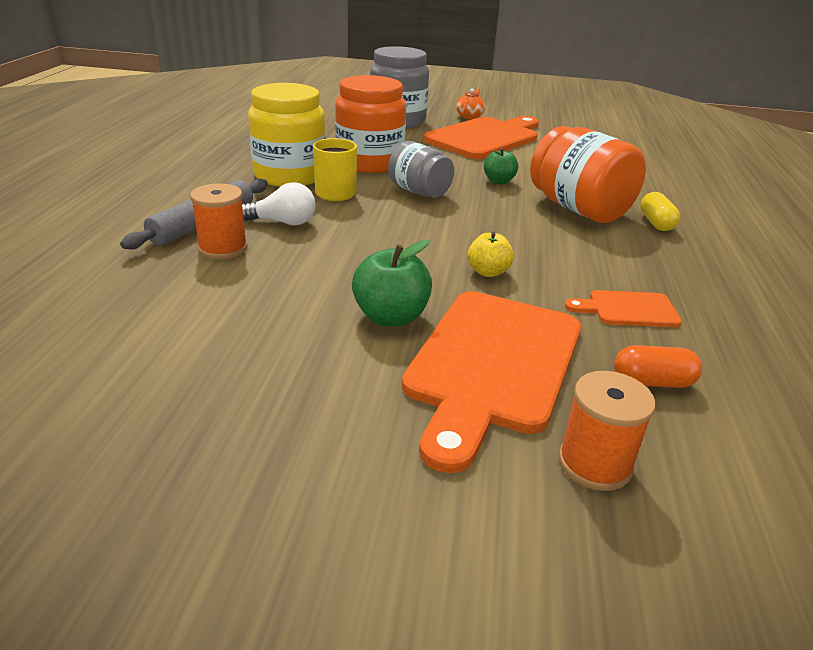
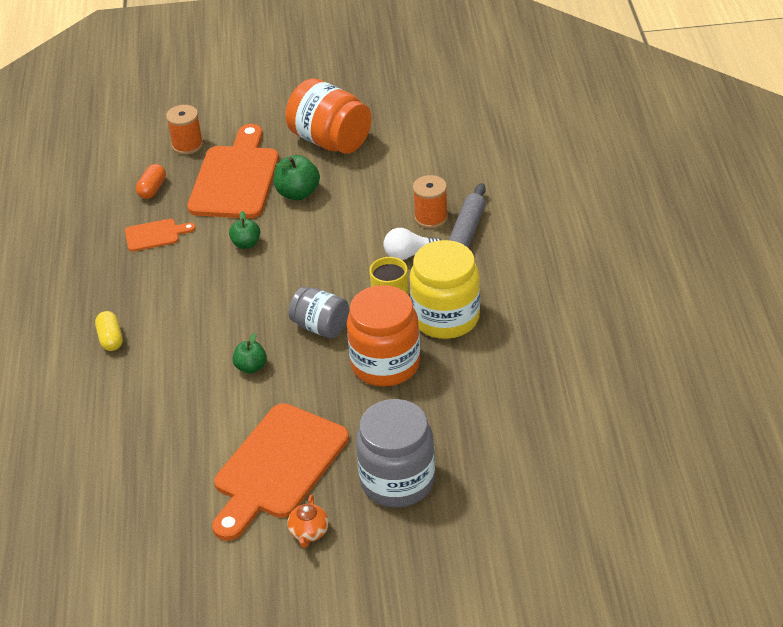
camera: 170 degrees right, 10 degrees up
(488, 272) = (246, 244): yellow apple -> green apple
(579, 209) = (176, 341): orange jar -> orange jar (330, 140)
(652, 382) = (152, 189): orange capsule -> orange capsule turned 60 degrees counterclockwise

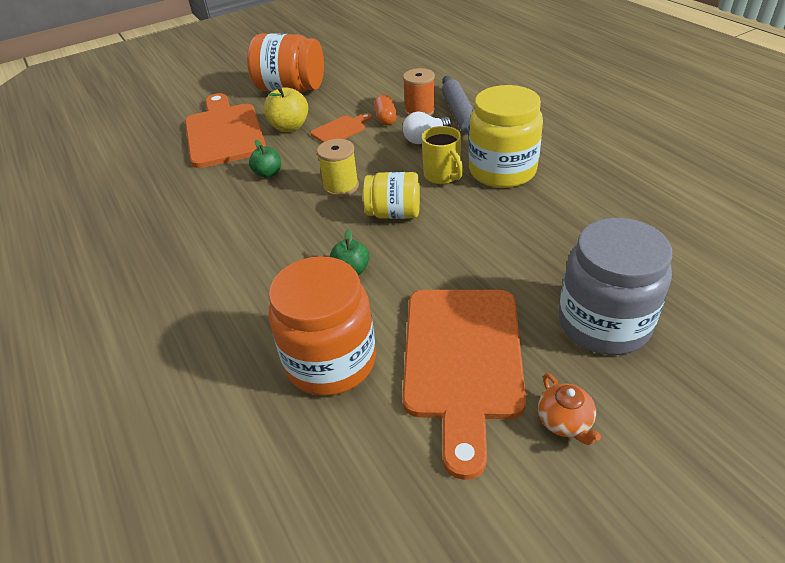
camera: 25 degrees left, 0 degrees up
(110, 339) = (173, 297): yellow capsule -> none
(152, 189) = (146, 161): orange capsule -> orange capsule (386, 118)
(155, 235) = (170, 193): orange cutting board -> orange cutting board (340, 130)
(187, 145) = (162, 123): orange spool -> none
(297, 282) = (341, 186): none -> yellow spool
(298, 193) = (289, 127): green apple -> yellow apple
(320, 327) = (394, 213): grey jar -> yellow jar
(385, 364) = (484, 223): orange jar -> orange jar (331, 361)

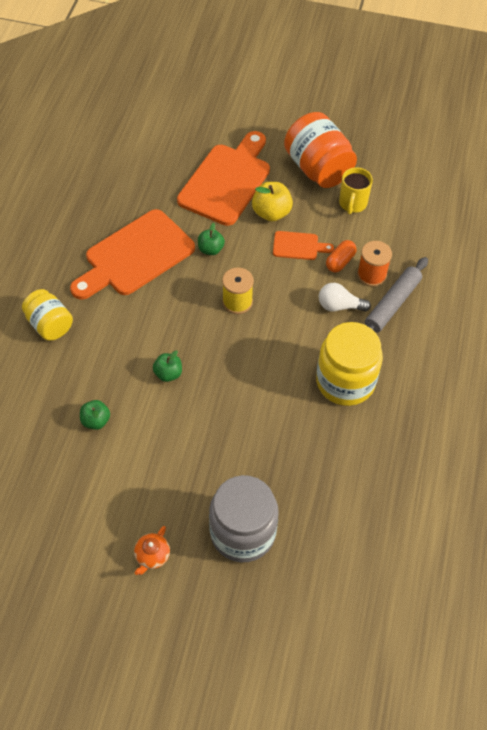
camera: 40 degrees right, 15 degrees up
(331, 361) = (96, 421): orange jar -> green apple
(394, 213) = (239, 354): yellow jar -> yellow jar (50, 325)
(442, 175) = (305, 350): yellow mug -> yellow mug (352, 203)
(462, 360) = (151, 481): orange cutting board -> orange cutting board (135, 256)

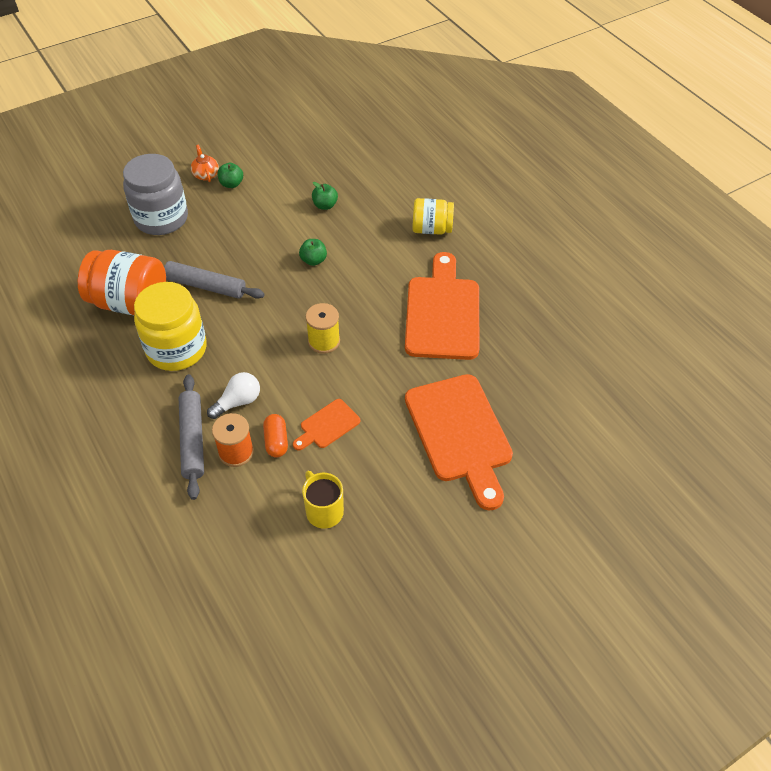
camera: 135 degrees right, 5 degrees down
(210, 249) = (394, 363): green apple -> green apple (231, 184)
(271, 213) = (386, 436): yellow apple -> none
(273, 421) = (206, 286): none -> grey rolling pin
(318, 168) = (397, 521): orange jar -> orange jar (130, 302)

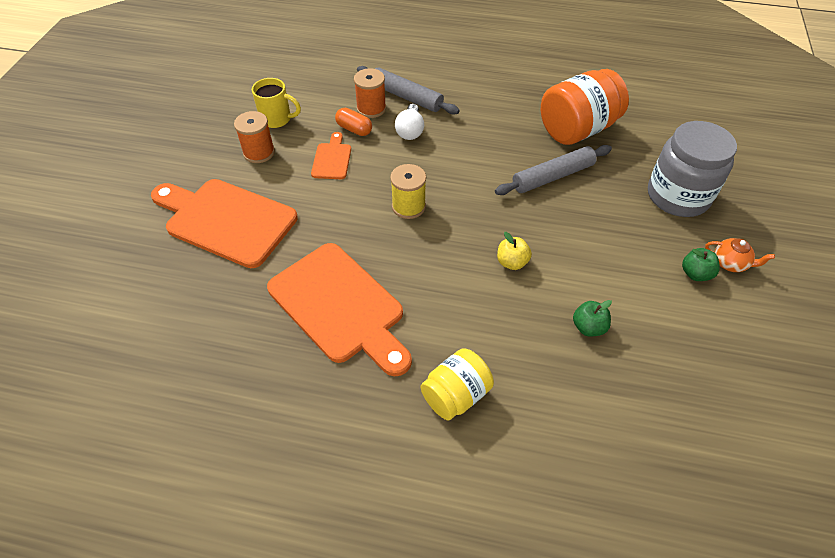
camera: 135 degrees right, 0 degrees up
(176, 349) = (498, 128): yellow jar -> none
(313, 260) = (512, 262): green apple -> yellow apple
(376, 482) = (259, 152): none -> orange spool

